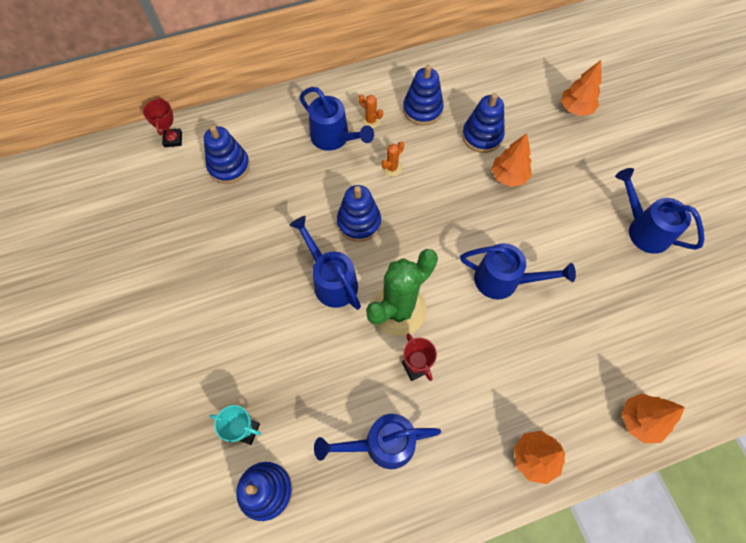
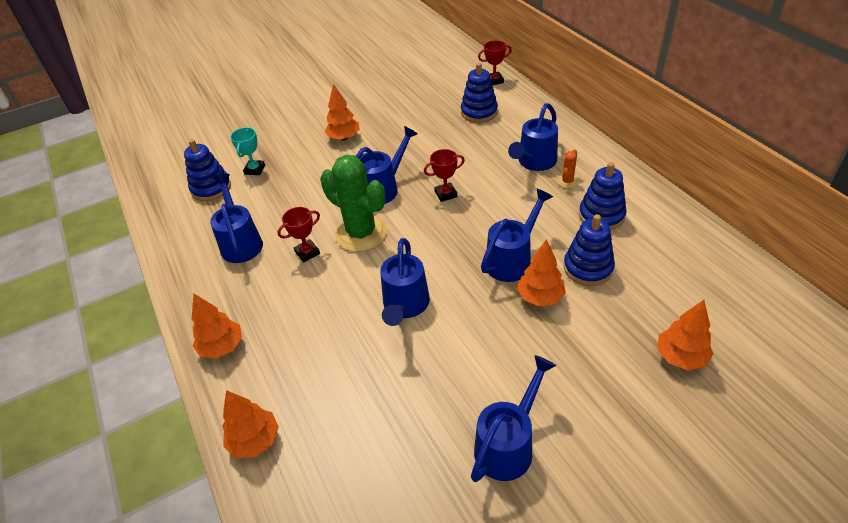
camera: 85 degrees right, 20 degrees down
(219, 314) = (344, 138): none -> orange tree
(359, 222) = (446, 194): blue stacking toy -> red trophy
(392, 168) = (515, 205): orange cactus -> none
(462, 186) = (512, 260): none -> blue watering can

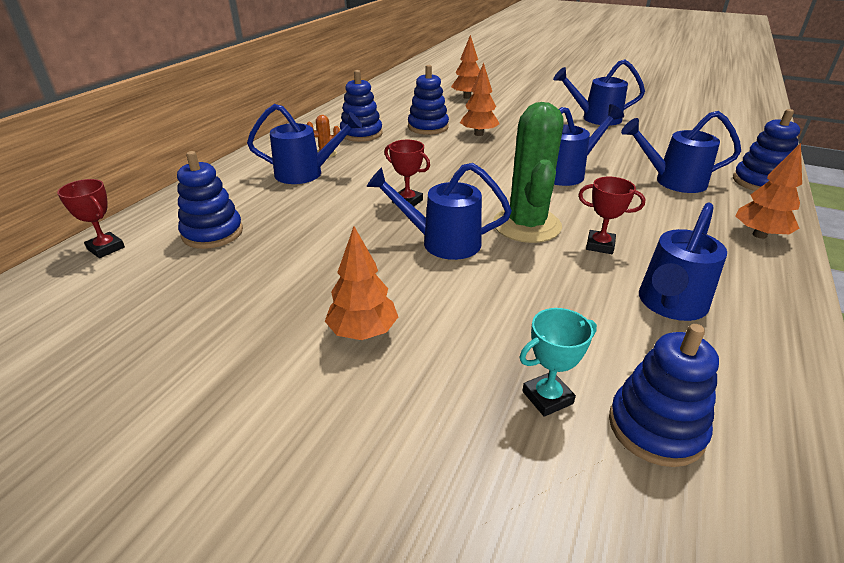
camera: 130 degrees left, 10 degrees down
(255, 441) = (759, 182): orange tree -> blue stacking toy
(512, 260) = (456, 150): blue watering can -> blue watering can (673, 181)

